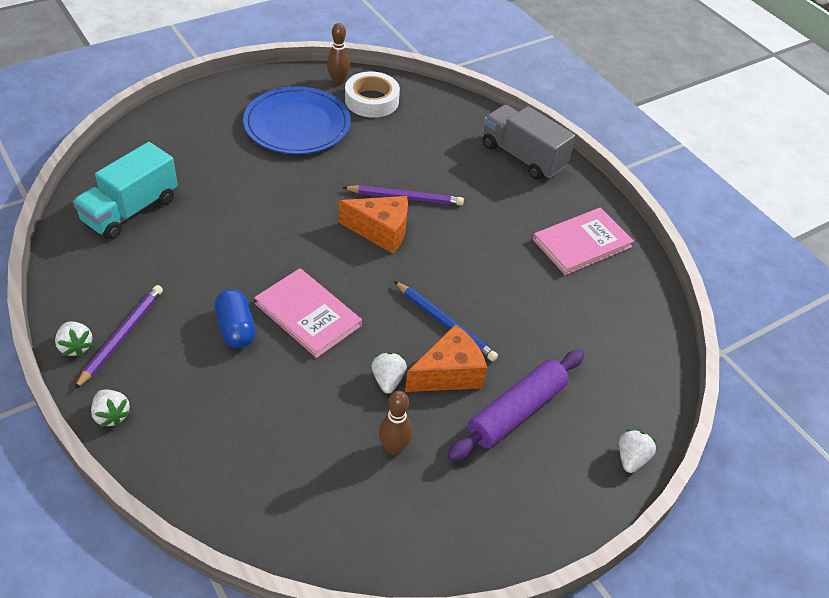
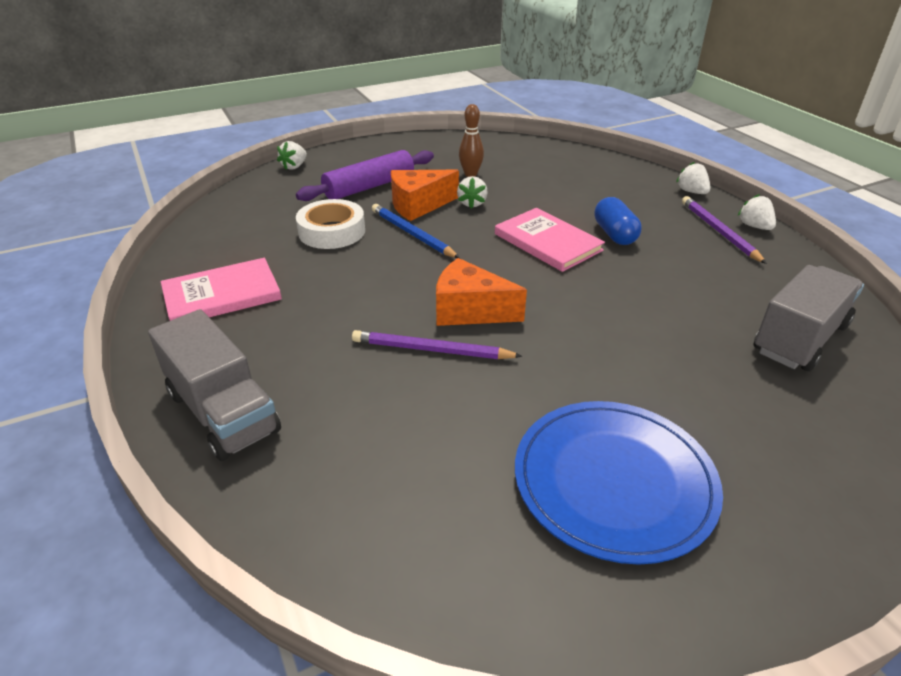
camera: 170 degrees left, 10 degrees down
(121, 336) = (719, 232): purple pencil -> purple pencil turned 135 degrees clockwise
(130, 210) = (799, 338): turquoise truck -> grey truck
(338, 81) = (547, 612): brown bowling pin -> none
(371, 100) = (470, 546): white tape -> white tape (332, 231)

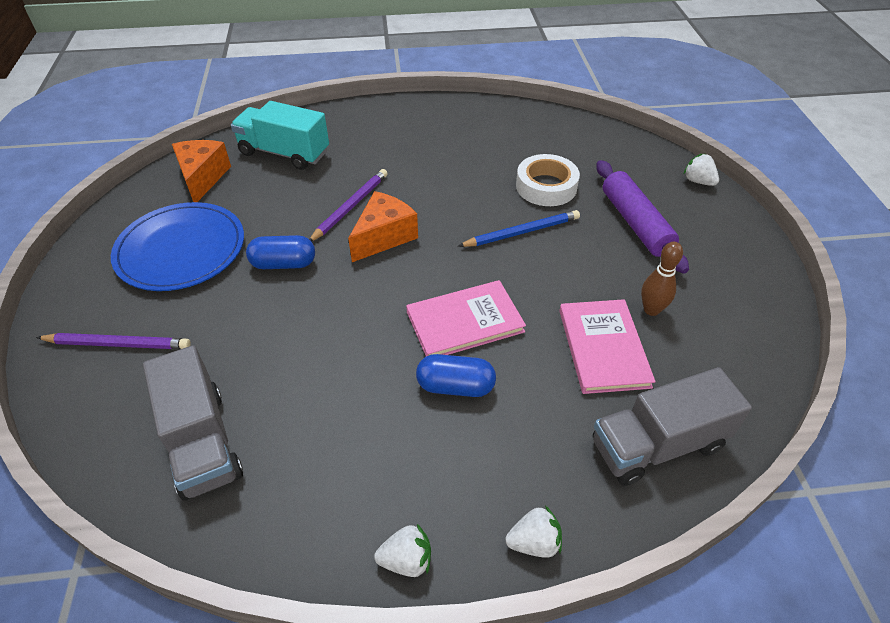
camera: 110 degrees right, 10 degrees up
(222, 295) = (473, 128): pink book -> pink book (603, 347)
(223, 412) = (351, 123): grey truck -> grey truck (657, 445)
(333, 462) = (284, 153): none -> turquoise truck
(418, 205) = (580, 248): orange cheese -> orange cheese (202, 178)
(472, 203) = (572, 289): white strawberry -> none
(564, 370) = (284, 264): none -> blue capsule
(719, 232) = (413, 503): purple pencil -> purple pencil (118, 344)

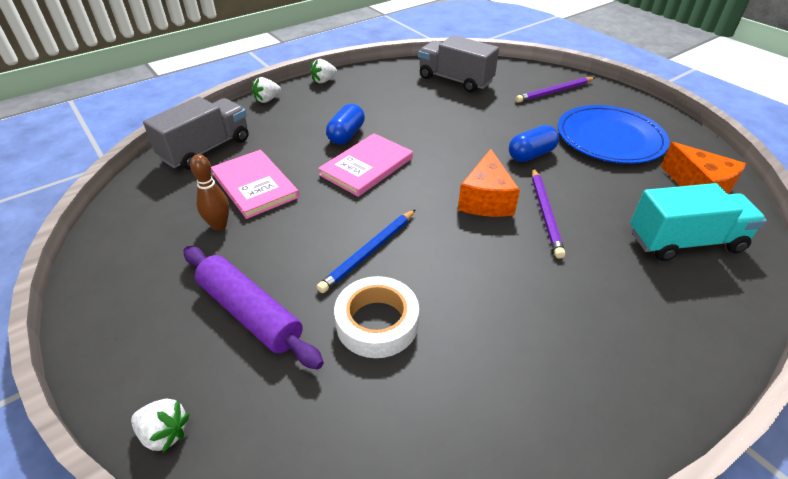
camera: 150 degrees right, 5 degrees down
(455, 386) = (346, 135): blue capsule -> blue capsule turned 45 degrees counterclockwise

